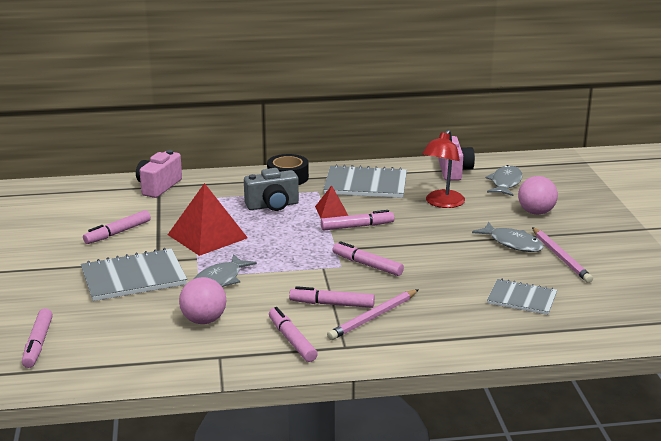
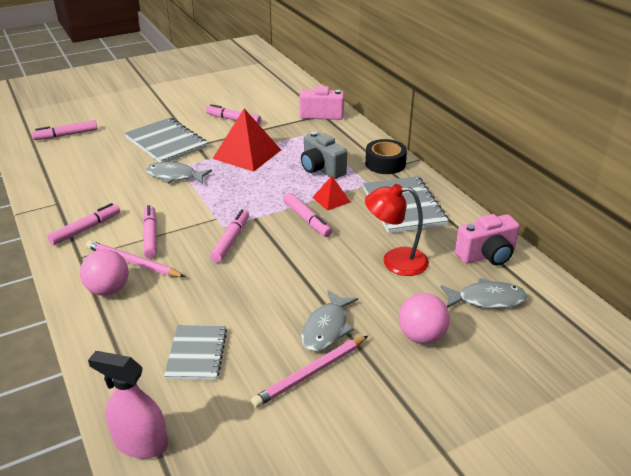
camera: 70 degrees right, 10 degrees up
(204, 320) = (109, 184): pink ball -> pink ball (108, 290)
(614, 331) = (140, 443): none -> pink spray bottle

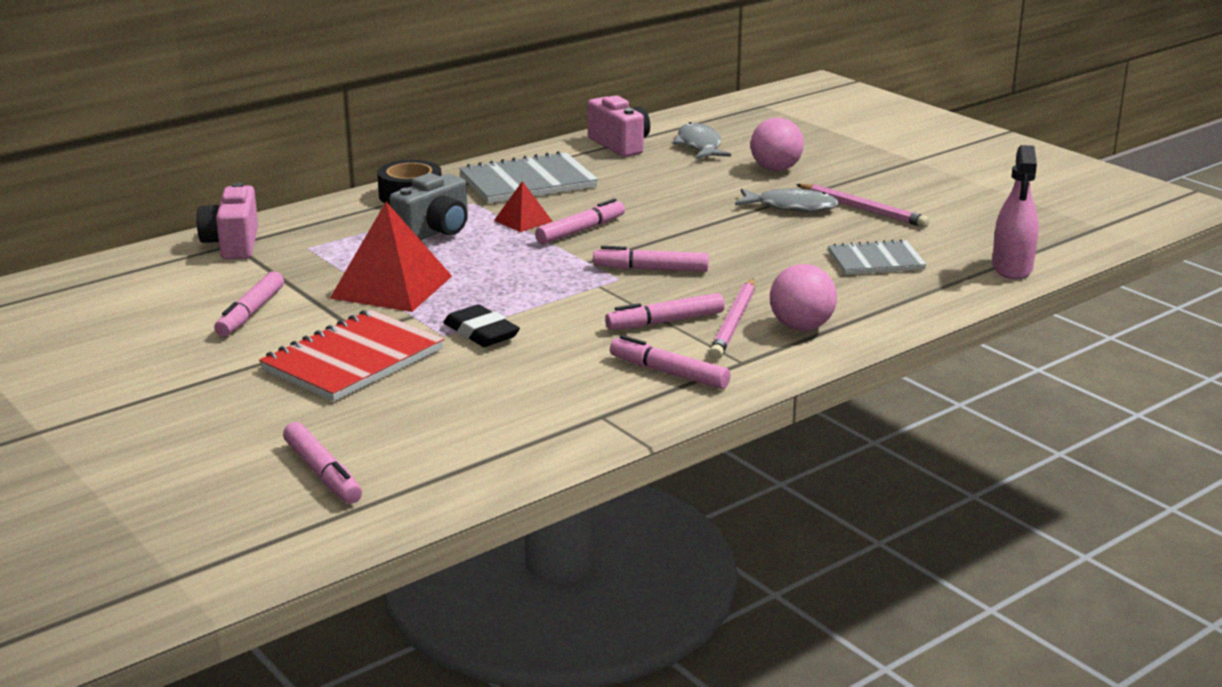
camera: 100 degrees left, 10 degrees down
(166, 143) = (353, 360): grey notebook -> red notebook
(174, 176) = (481, 333): grey fish -> black eraser
(395, 261) = (653, 183): red lamp -> none

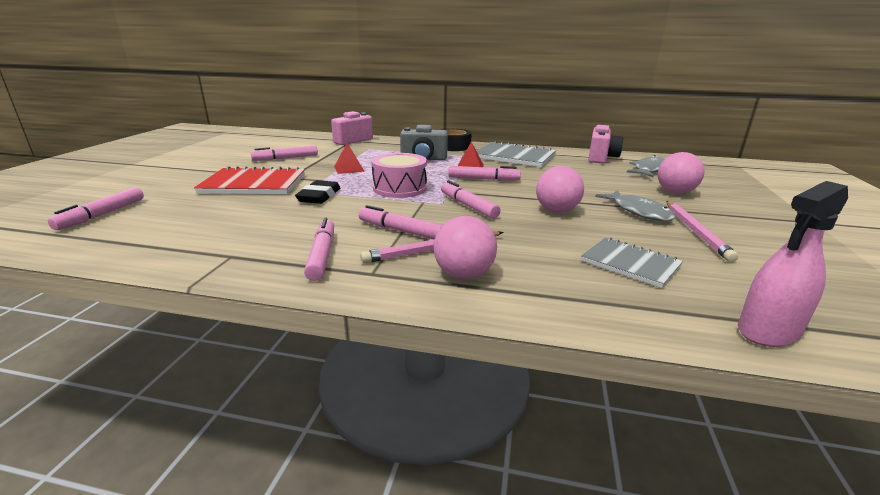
camera: 50 degrees right, 0 degrees up
(391, 287) = (349, 168): red pyramid -> red pyramid, size x0.51
(531, 282) = (400, 188): none -> pink drum
(732, 237) = (556, 211): none -> pink ball

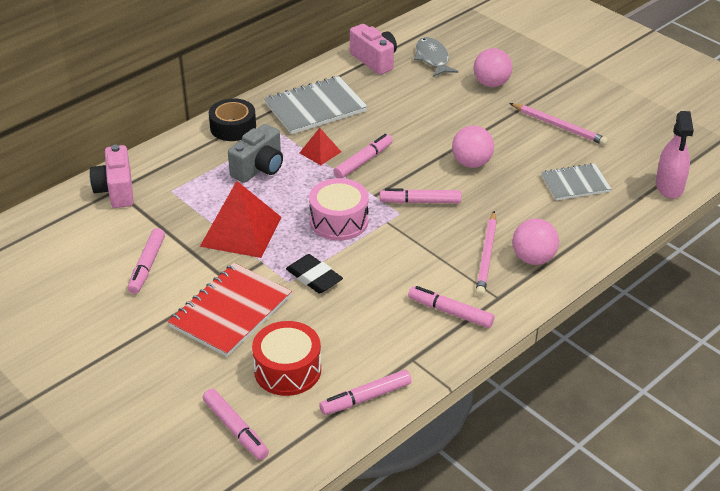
camera: 55 degrees left, 15 degrees up
(189, 214) = (287, 370): none -> red drum
(349, 168) = (241, 231): red pyramid -> red pyramid, size x1.96
(400, 231) = (439, 258): pink marker -> pink marker (365, 398)
(639, 211) = (508, 126): grey fish -> none

